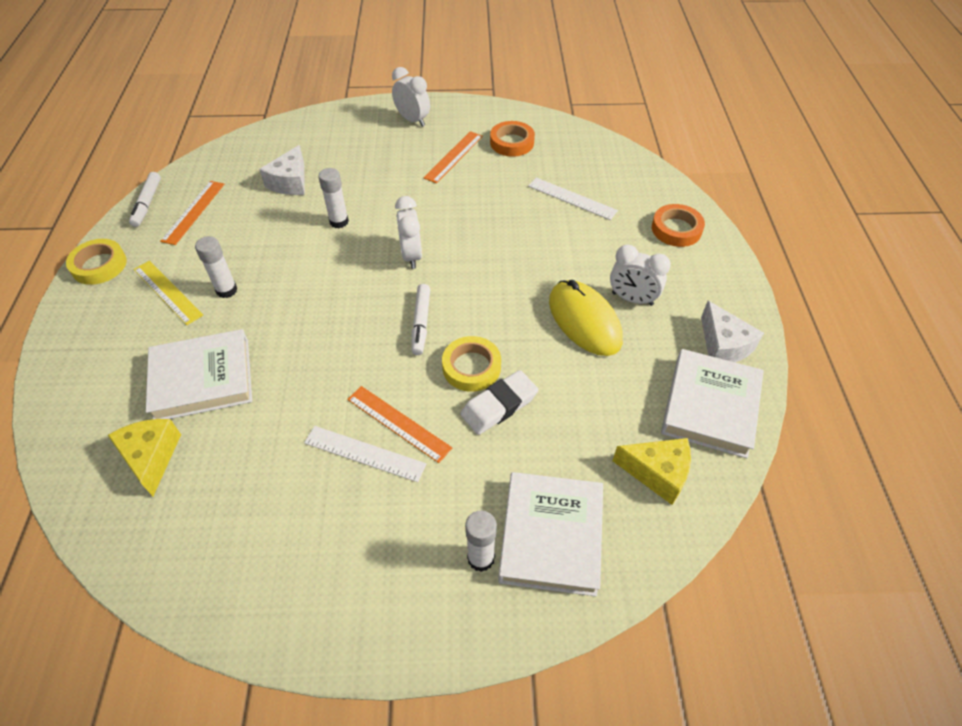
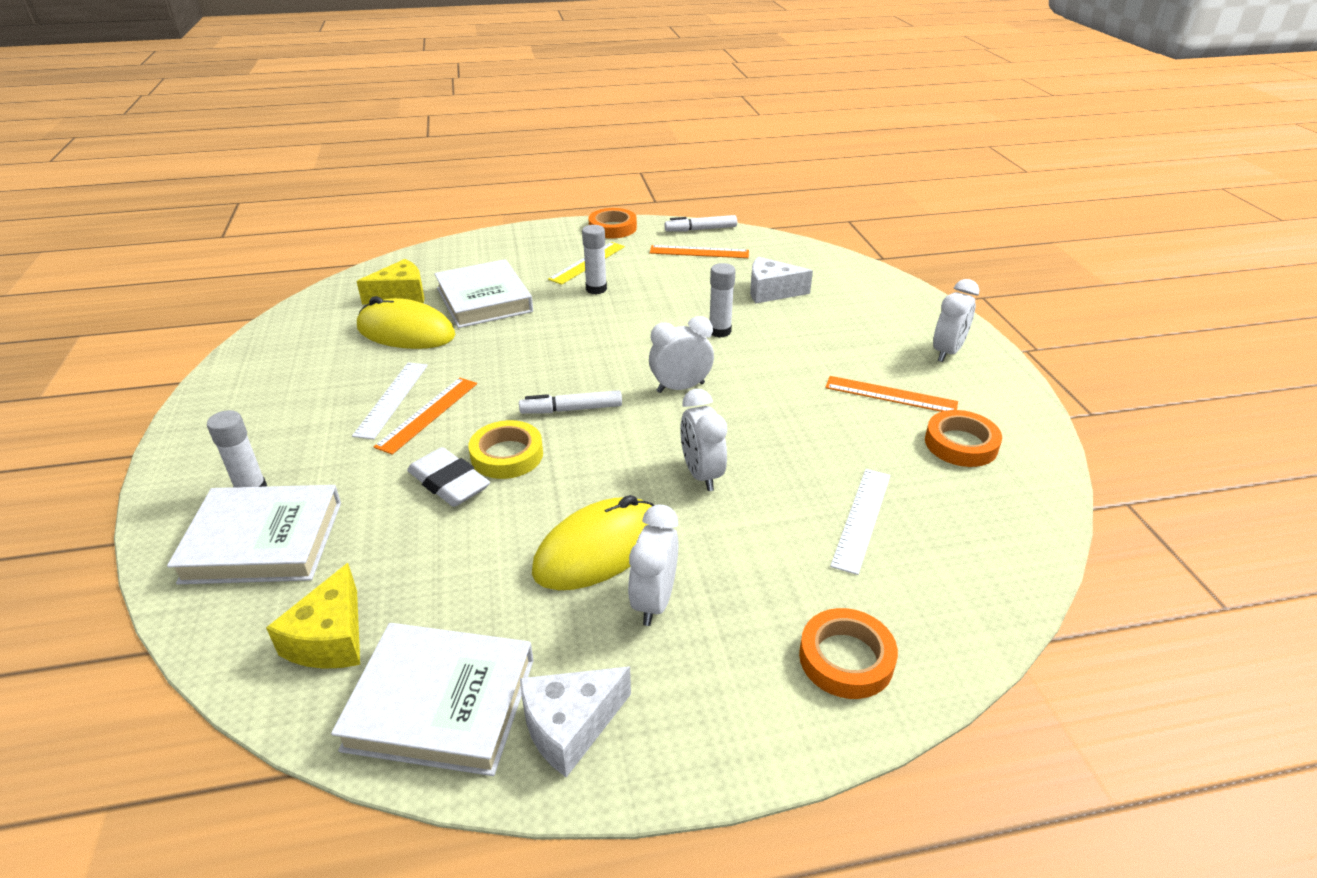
camera: 80 degrees right, 15 degrees down
(99, 265) = (612, 228): yellow tape -> orange tape
(239, 448) = (406, 332): none -> yellow mouse
(518, 260) = (701, 474): none -> white clock

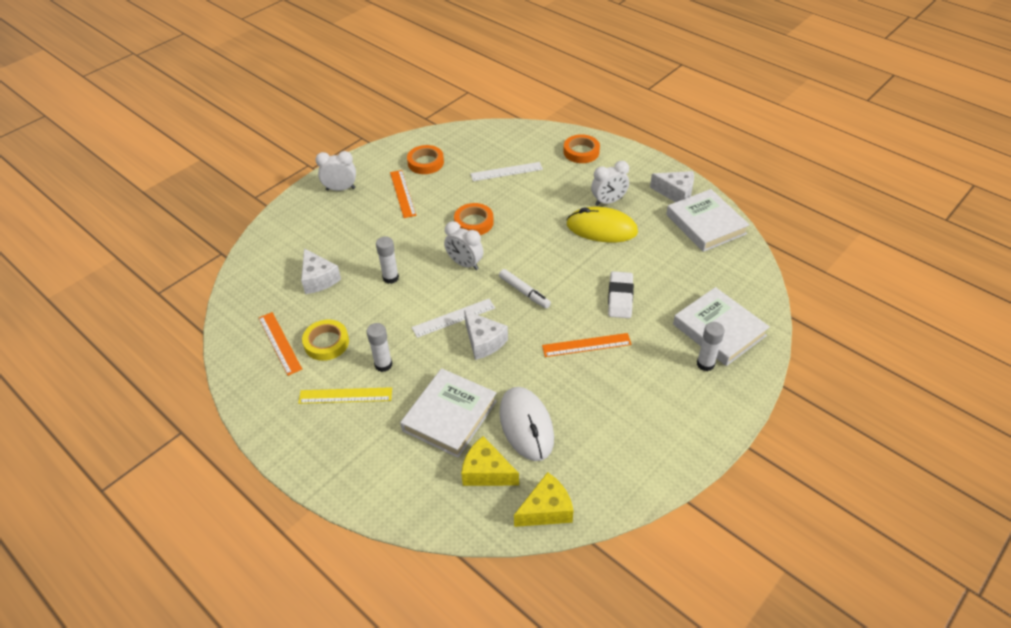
camera: 125 degrees left, 10 degrees up
(330, 638) = (723, 269): yellow cheese -> yellow cheese (546, 509)
(391, 399) = (592, 371): white ruler -> white ruler (453, 318)
(406, 332) = (526, 425): yellow mouse -> white mouse
(507, 455) = (581, 292): yellow tape -> yellow tape (326, 343)
(540, 351) = (483, 341): none -> white cheese
(612, 228) = (267, 421): orange tape -> orange tape (474, 222)
(701, 229) = (234, 363): white marker -> none
(701, 474) = (526, 224): white clock -> none

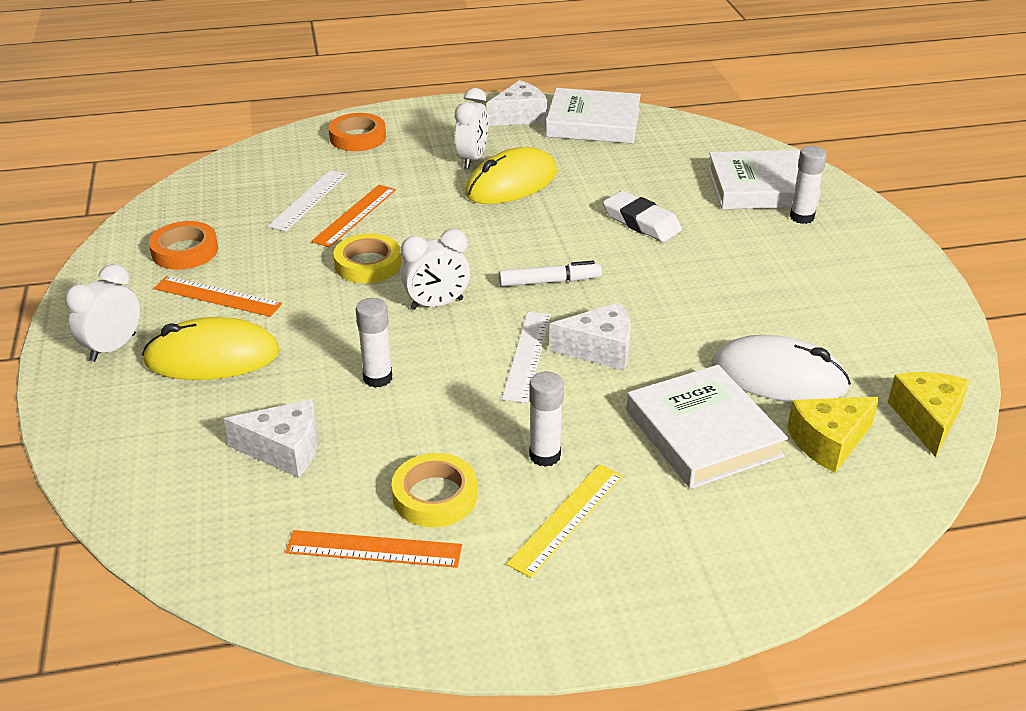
camera: 55 degrees left, 10 degrees down
(359, 220) = (212, 357): none -> yellow mouse
(474, 222) = (368, 264): orange tape -> yellow tape
(586, 345) = (692, 277): orange ruler -> orange ruler (355, 215)

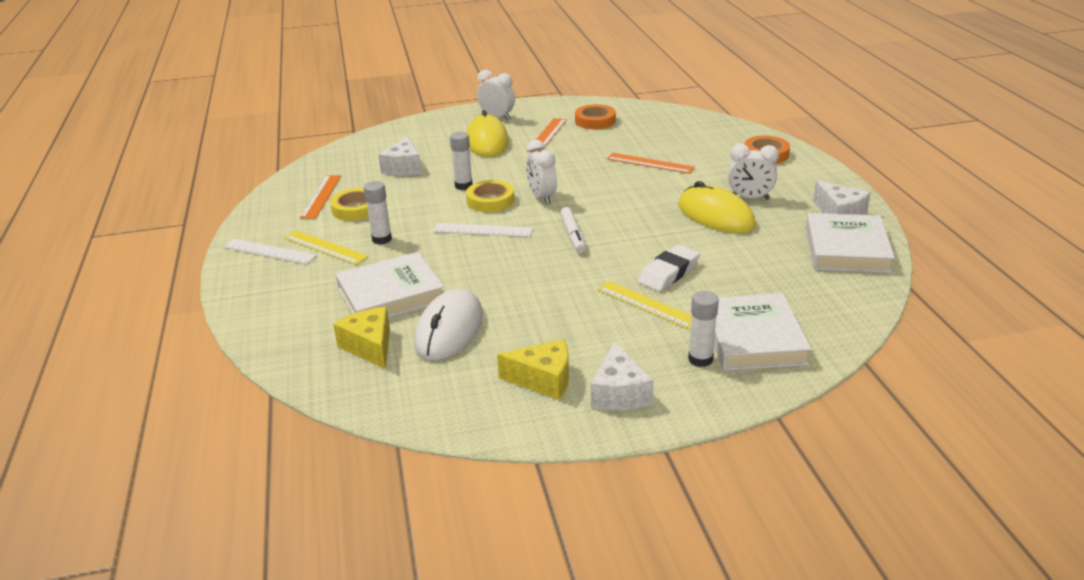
camera: 90 degrees right, 5 degrees down
(309, 200) = (666, 147): white ruler -> white ruler (269, 251)
(368, 264) = (588, 172): yellow tape -> yellow tape (490, 200)
(599, 349) = (488, 256): white cheese -> white cheese (619, 393)
(708, 239) = (647, 305): none -> yellow ruler
(927, 419) = (386, 398): yellow cheese -> yellow cheese (543, 379)

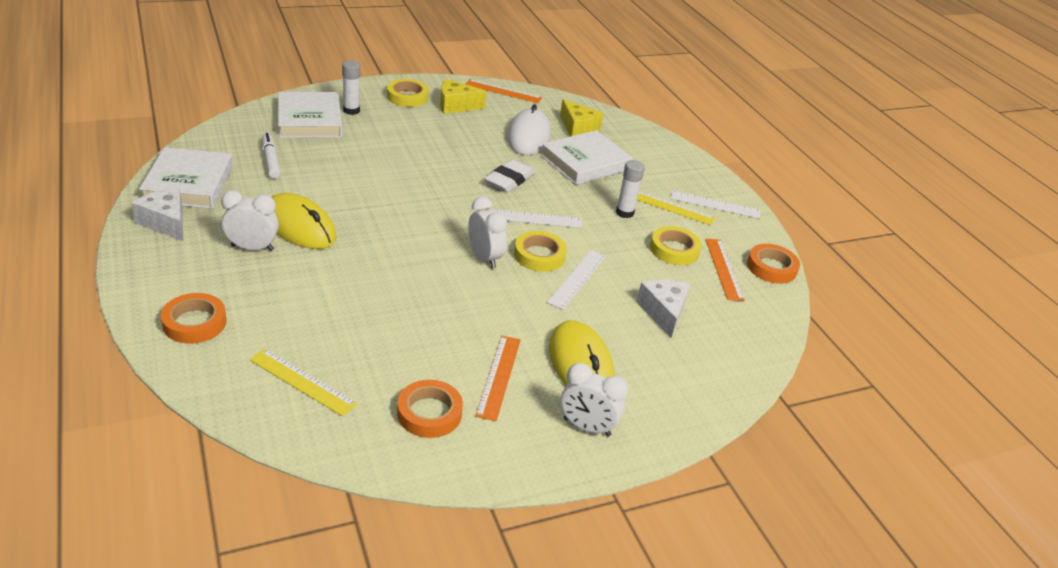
camera: 165 degrees right, 5 degrees up
(273, 198) = (771, 267): none -> orange tape
(463, 185) = (577, 279): white glue stick -> white ruler
(573, 235) = (446, 209): white marker -> white marker (271, 160)
(619, 393) = (407, 97): white cheese -> yellow tape
(647, 305) = (382, 145): yellow ruler -> yellow ruler (302, 381)
(650, 163) = (356, 310): orange ruler -> orange ruler (503, 91)
(668, 273) = (361, 169): white eraser -> white eraser (509, 180)

